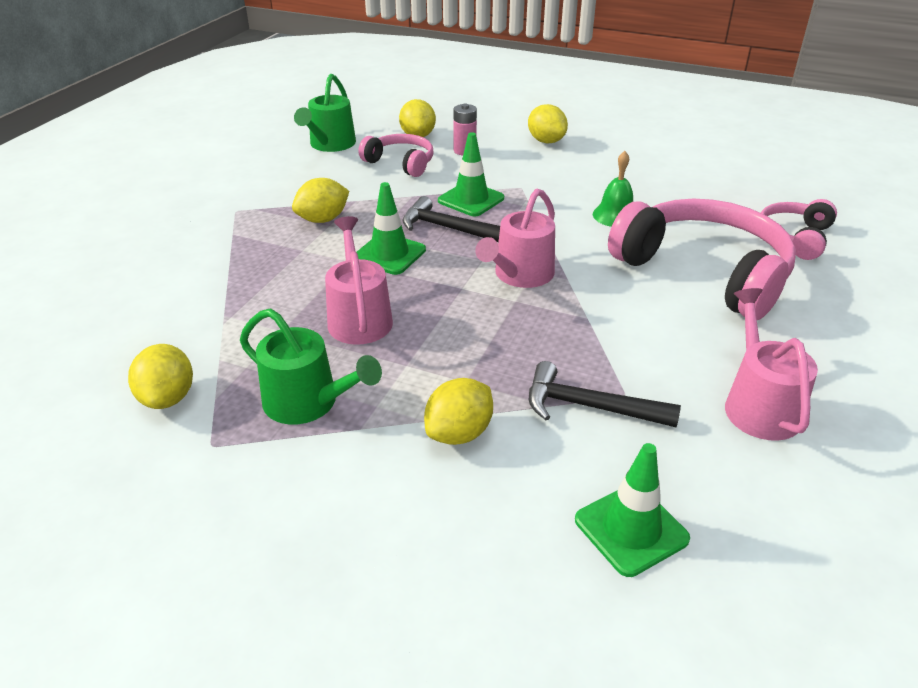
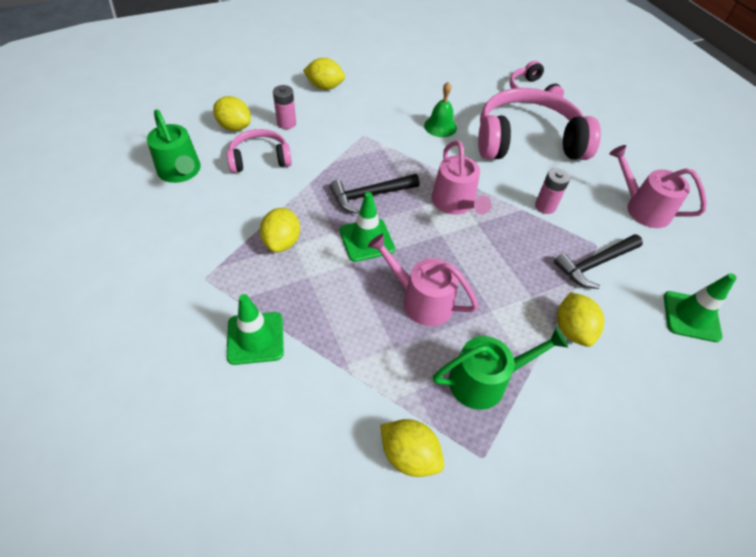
camera: 50 degrees left, 15 degrees up
(471, 199) = (349, 163): green traffic cone -> green traffic cone (255, 338)
(620, 331) = (545, 206): none -> pink battery

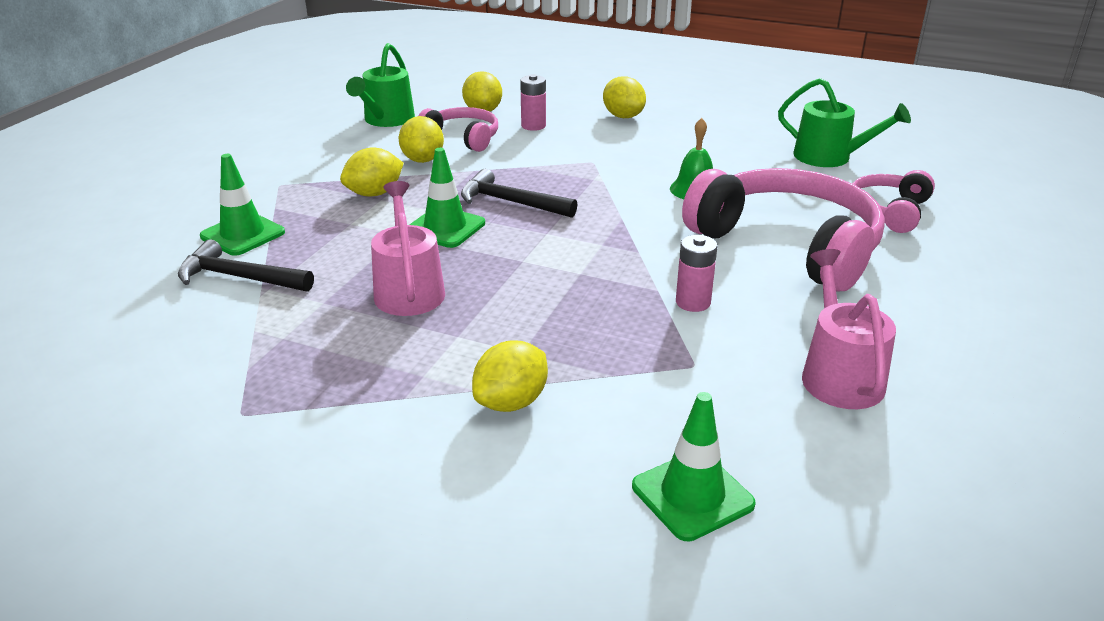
camera: 50 degrees right, 20 degrees down
(409, 455) = (196, 368): yellow lemon -> yellow lemon (423, 160)
(455, 203) = (586, 248): pink watering can -> none
(485, 380) = (348, 372): green watering can -> green watering can (829, 157)
(595, 264) = (655, 376): black hammer -> black hammer (239, 277)

